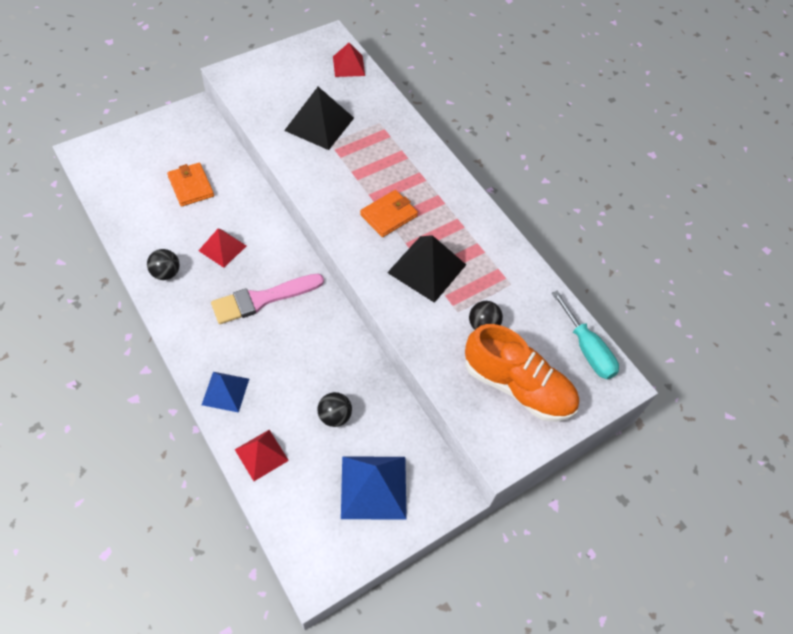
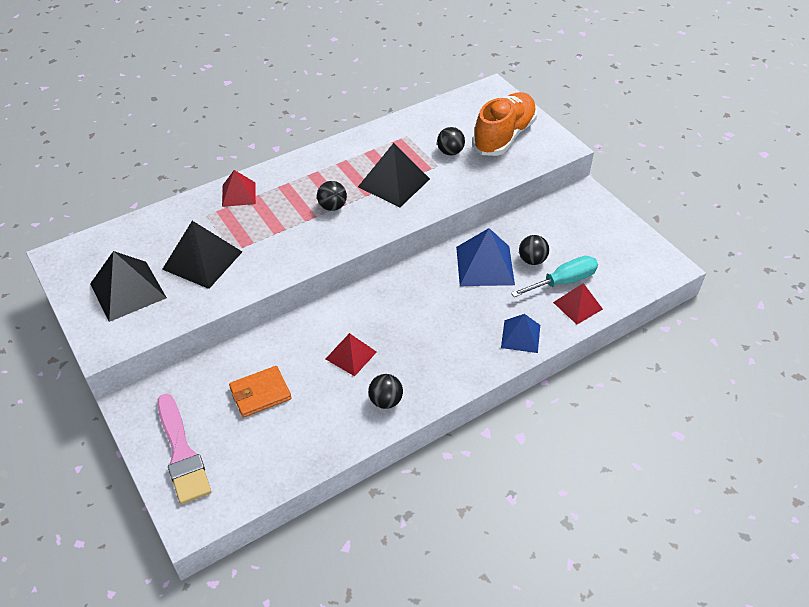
camera: 85 degrees left, 10 degrees down
(262, 299) = (414, 317): pink brush -> pink brush (182, 453)
(287, 81) = (128, 291): none -> black pyramid
(348, 66) = (112, 240): red pyramid -> red pyramid (239, 194)
(373, 487) = (590, 235): blue pyramid -> blue pyramid (485, 265)
(388, 215) = (332, 206): orange wallet -> black ball
(587, 349) = (465, 101): turquoise screwdriver -> turquoise screwdriver (563, 281)

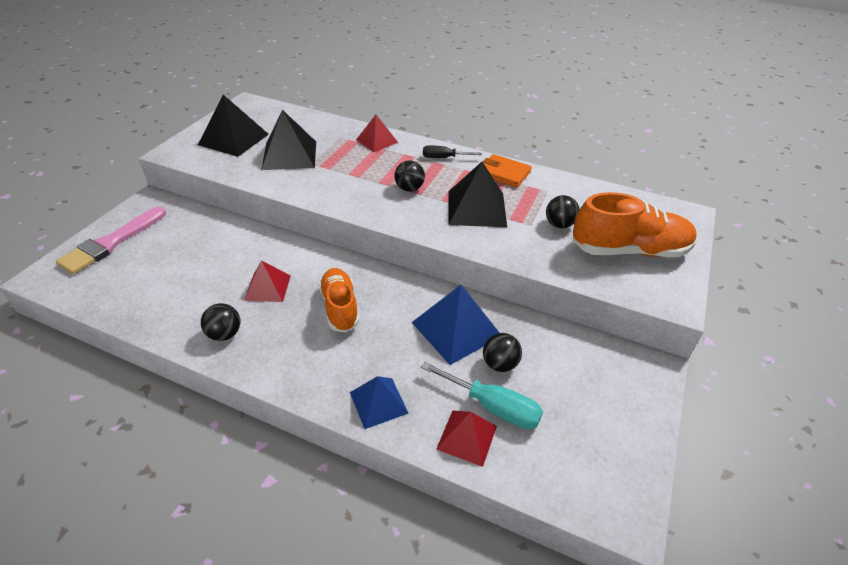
camera: 55 degrees right, 5 degrees down
(260, 393) = (193, 255): orange wallet -> orange wallet (504, 173)
(308, 167) = (443, 158): none -> black screwdriver
(412, 319) = (340, 307): none -> orange shoe

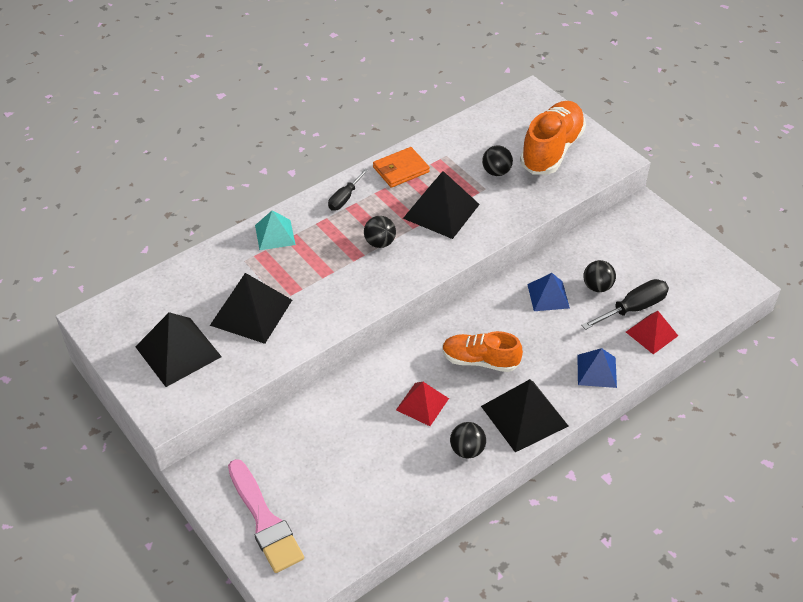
camera: 60 degrees left, 5 degrees up
(286, 362) = (524, 416): none -> black pyramid
(377, 141) = (275, 235): red pyramid -> turquoise pyramid
(456, 329) = (548, 296): blue pyramid -> blue pyramid, size x0.62
(493, 407) = (633, 308): turquoise screwdriver -> black screwdriver

